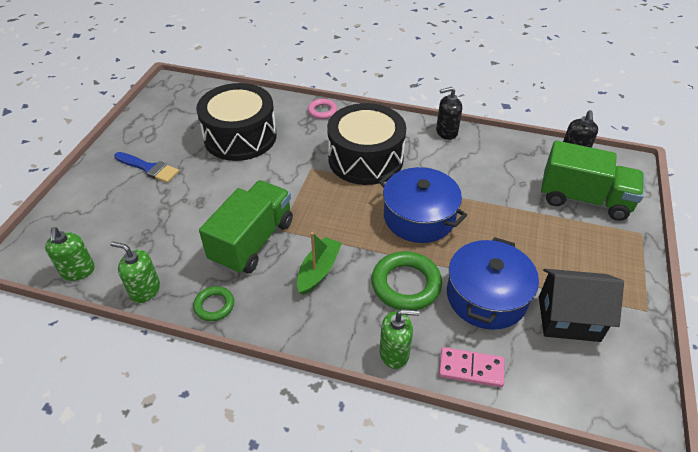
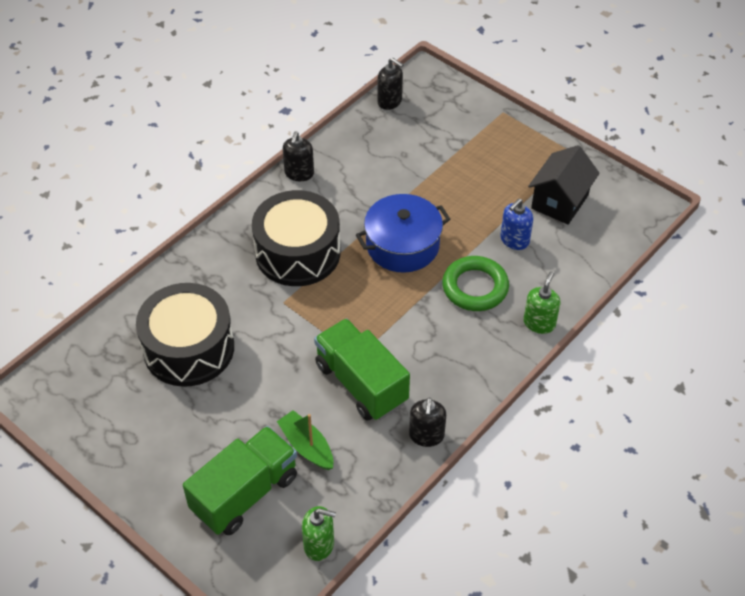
camera: 65 degrees left, 5 degrees up
(145, 290) = (378, 488): green soap dispenser -> none
(149, 168) = (189, 450): blue brush -> none
(214, 305) = (426, 435): green ring -> black soap dispenser
(318, 270) = (426, 343): green boat -> green boat (306, 446)
(322, 111) = (193, 259): pink ring -> none
(471, 368) = (575, 281): pink domino -> none
(486, 296) = (514, 240): blue pot -> blue soap dispenser
(584, 199) = (446, 125): green truck -> green truck (245, 493)

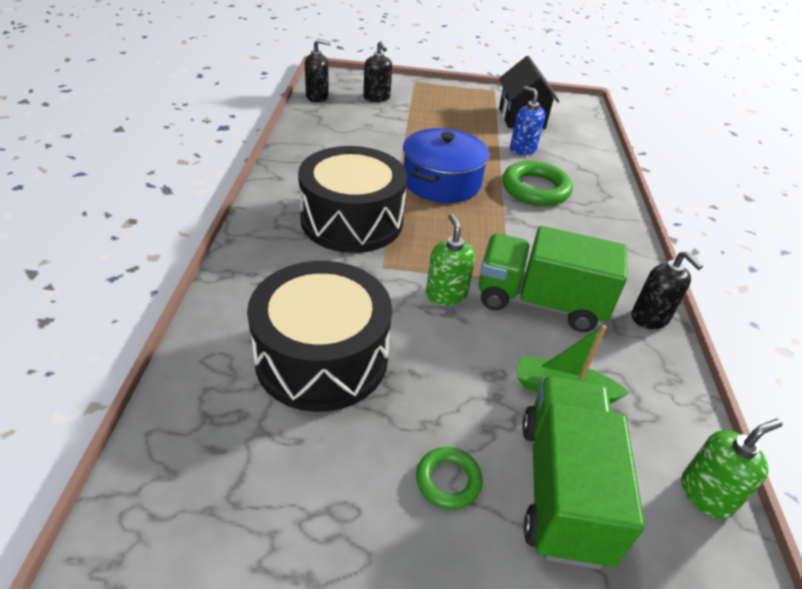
camera: 40 degrees left, 10 degrees down
(191, 454) = (448, 481): none -> green ring
(299, 173) = (287, 163): black soap dispenser -> black soap dispenser (376, 98)
(514, 240) = (522, 149): blue soap dispenser -> blue soap dispenser turned 135 degrees clockwise
(539, 323) = (612, 194): green soap dispenser -> green soap dispenser (446, 294)

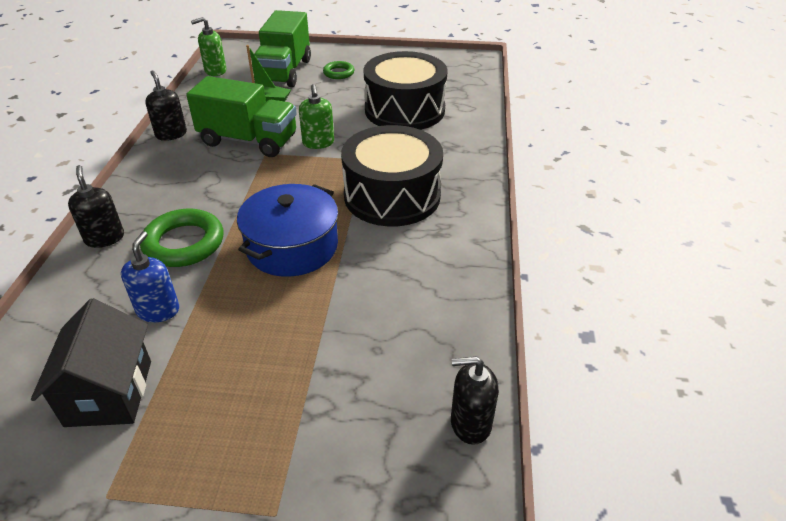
camera: 175 degrees left, 0 degrees up
(376, 98) = (361, 432): black soap dispenser -> black soap dispenser (104, 238)
(522, 149) = (158, 310): blue soap dispenser -> blue soap dispenser turned 135 degrees counterclockwise

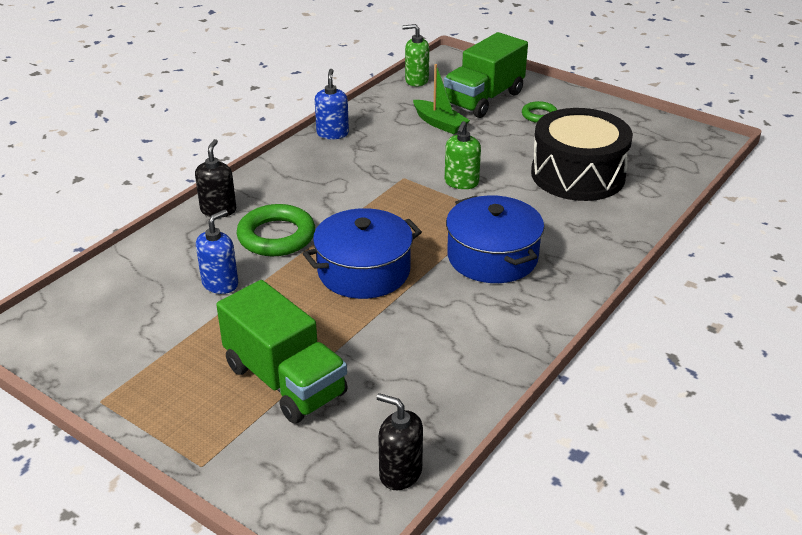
camera: 30 degrees right, 5 degrees down
(109, 393) = (146, 331): black house -> none
(171, 134) = (332, 133): black soap dispenser -> blue soap dispenser
(248, 140) = (397, 160): green truck -> green truck (285, 380)
(392, 196) = (492, 257): black drum -> blue pot

